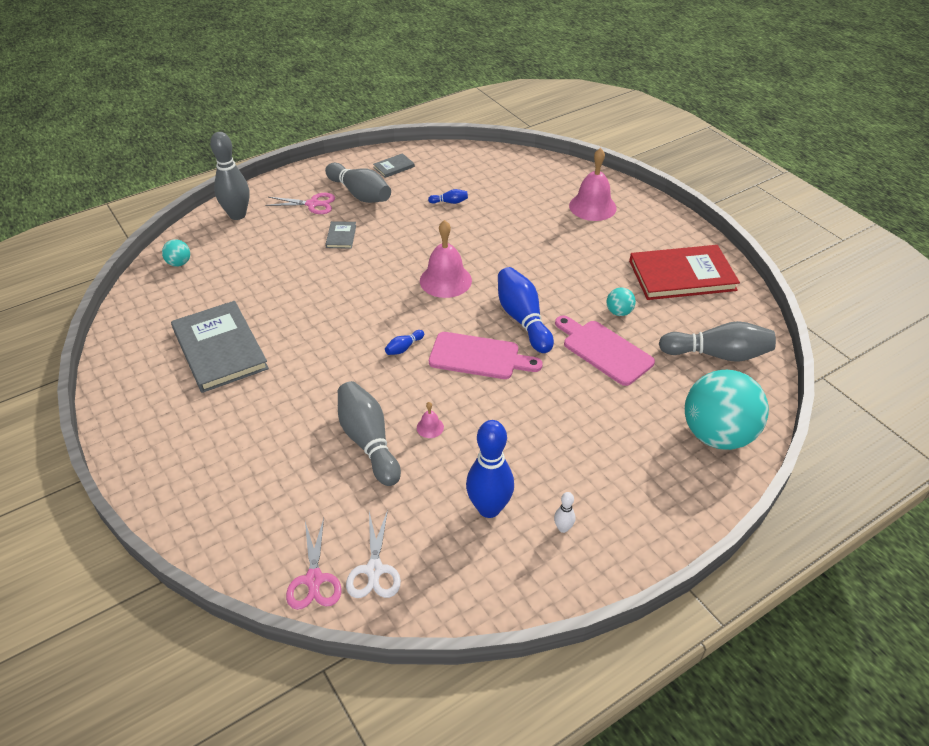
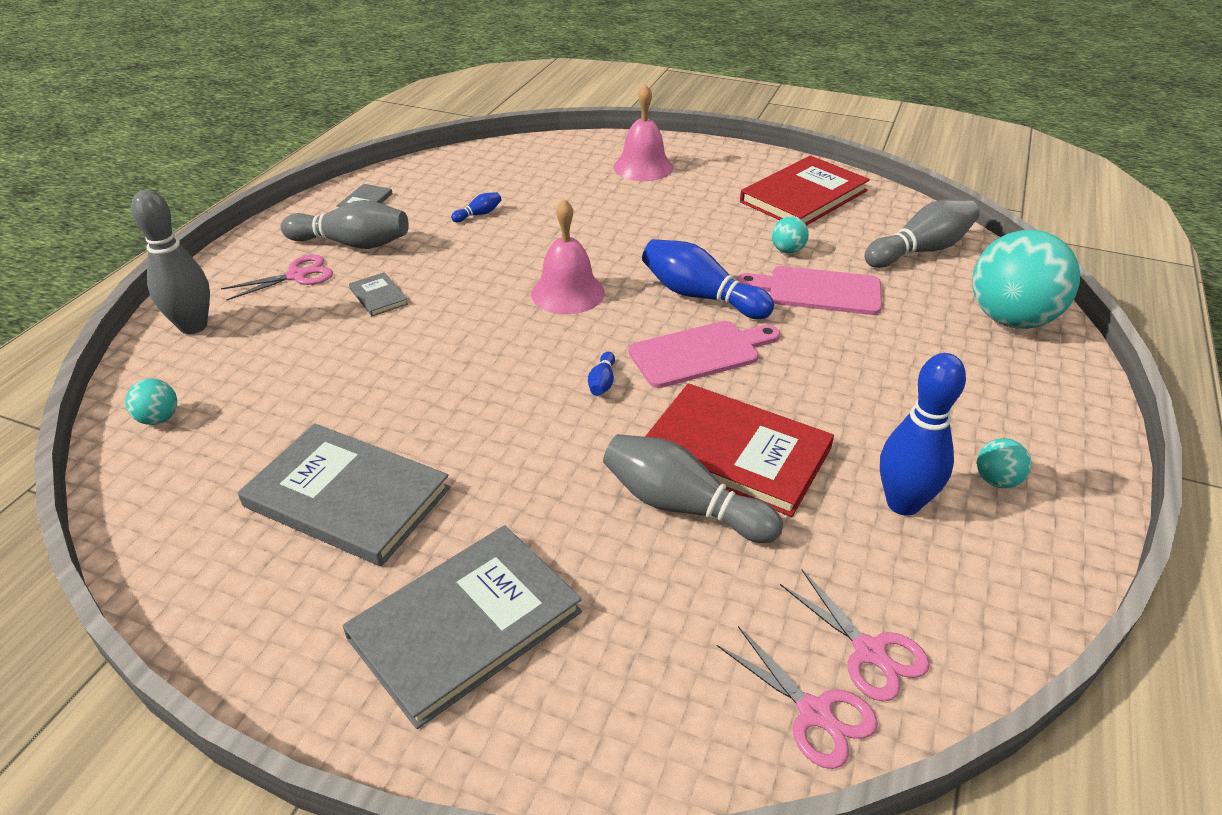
camera: 35 degrees left, 5 degrees down
(209, 442) = (465, 625): none -> grey book
(374, 570) = (869, 651): white scissors -> pink scissors
(430, 427) = (735, 452): pink bell -> red book
(563, 528) = (996, 480): white bowling pin -> turquoise ball

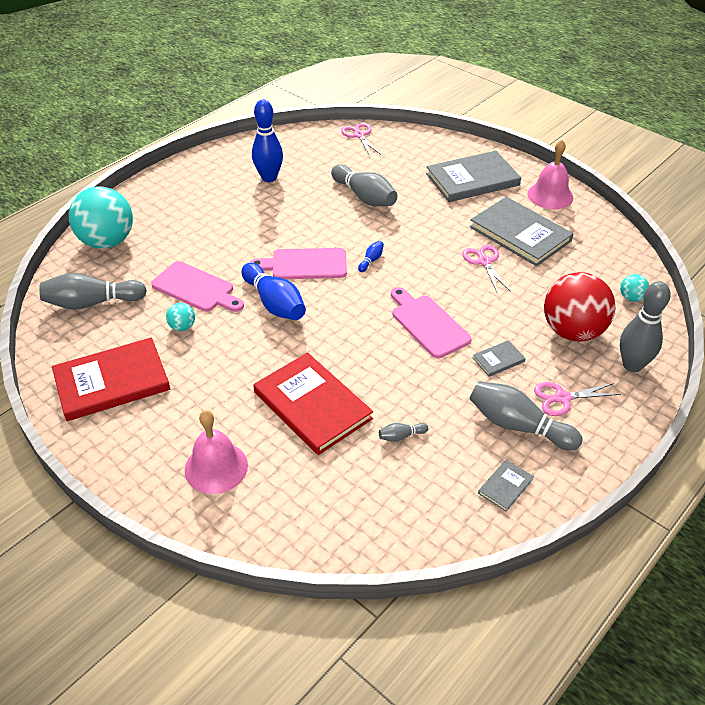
camera: 160 degrees left, 5 degrees up
(271, 349) = (572, 331): none -> red ball
(378, 296) = (498, 360): grey book -> grey book turned 75 degrees clockwise
(479, 214) = (401, 436): blue bowling pin -> grey bowling pin
(481, 316) = (428, 324): none -> pink cutting board
(567, 293) = (362, 329): pink bell -> pink bell (550, 195)
(735, 452) = (325, 211): red book -> red book (312, 405)
(869, 651) = (327, 143): pink scissors -> pink scissors (484, 262)
(996, 480) = (220, 176): turquoise ball -> none

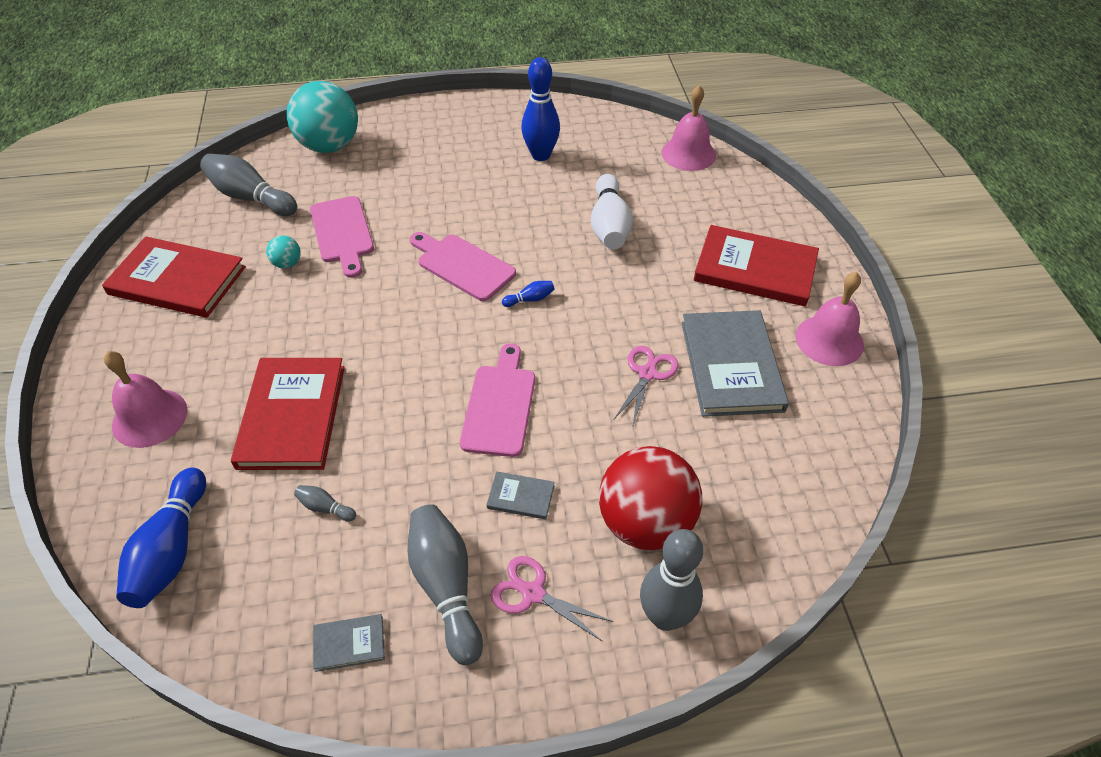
camera: 40 degrees right, 5 degrees up
(274, 303) = (387, 289): blue bowling pin -> blue bowling pin (171, 550)
(359, 135) = (688, 154): pink scissors -> pink bell
(364, 197) = (609, 225): grey bowling pin -> white bowling pin
(472, 179) = (755, 269): grey book -> red book
(631, 298) = (772, 532): turquoise ball -> none

